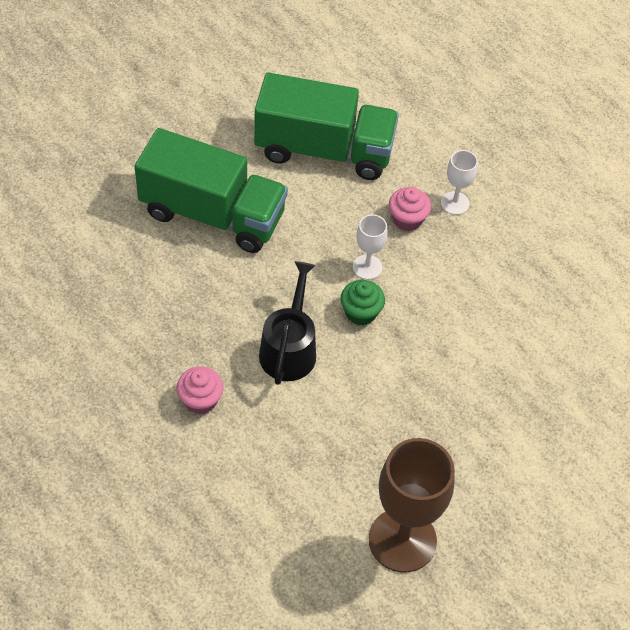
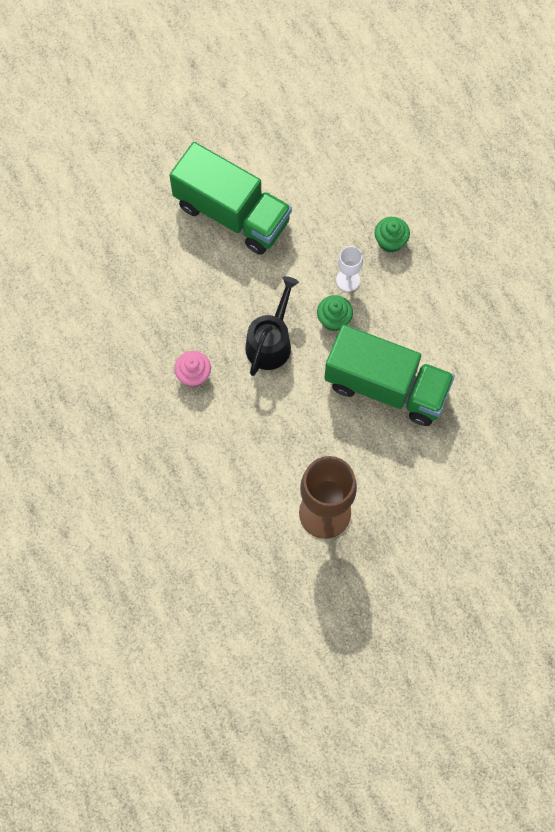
camera: 15 degrees right, 15 degrees up
(324, 150) = (335, 166): green truck -> green truck (386, 386)
(407, 219) = (390, 241): pink cupcake -> green cupcake
(455, 203) = (433, 232): white goblet -> none

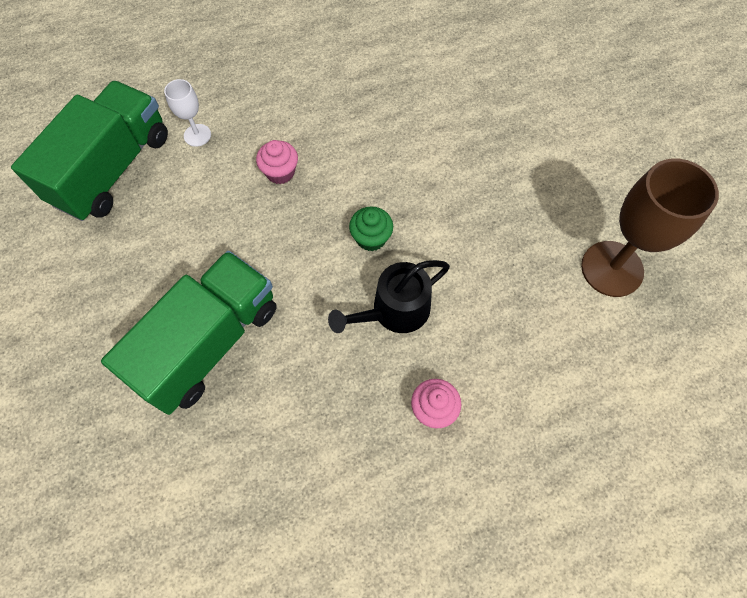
camera: 85 degrees left, 5 degrees down
(270, 342) = (395, 310): black watering can -> black watering can turned 60 degrees counterclockwise
(348, 280) = (322, 219): white goblet -> white goblet (197, 135)
(386, 386) = (458, 193): green truck -> green truck (113, 169)
(390, 241) = (280, 172): green cupcake -> pink cupcake

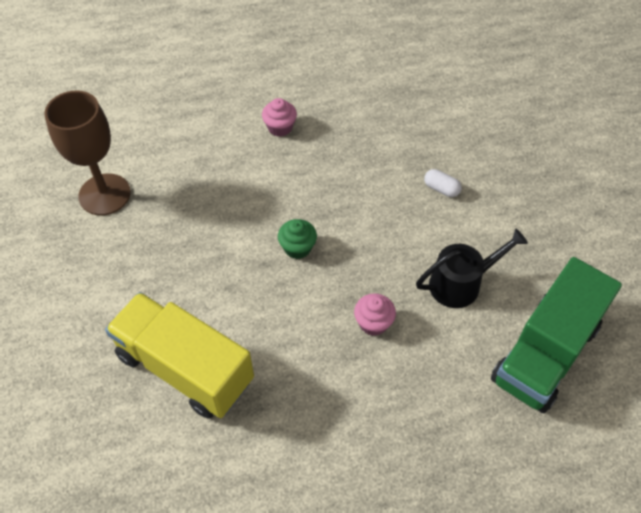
camera: 170 degrees left, 10 degrees down
(197, 135) = (459, 379): white goblet -> none
(209, 343) = (441, 189): green truck -> white capsule
(395, 310) = (291, 190): black watering can -> black watering can (460, 283)
(447, 109) = (185, 368): none -> yellow truck

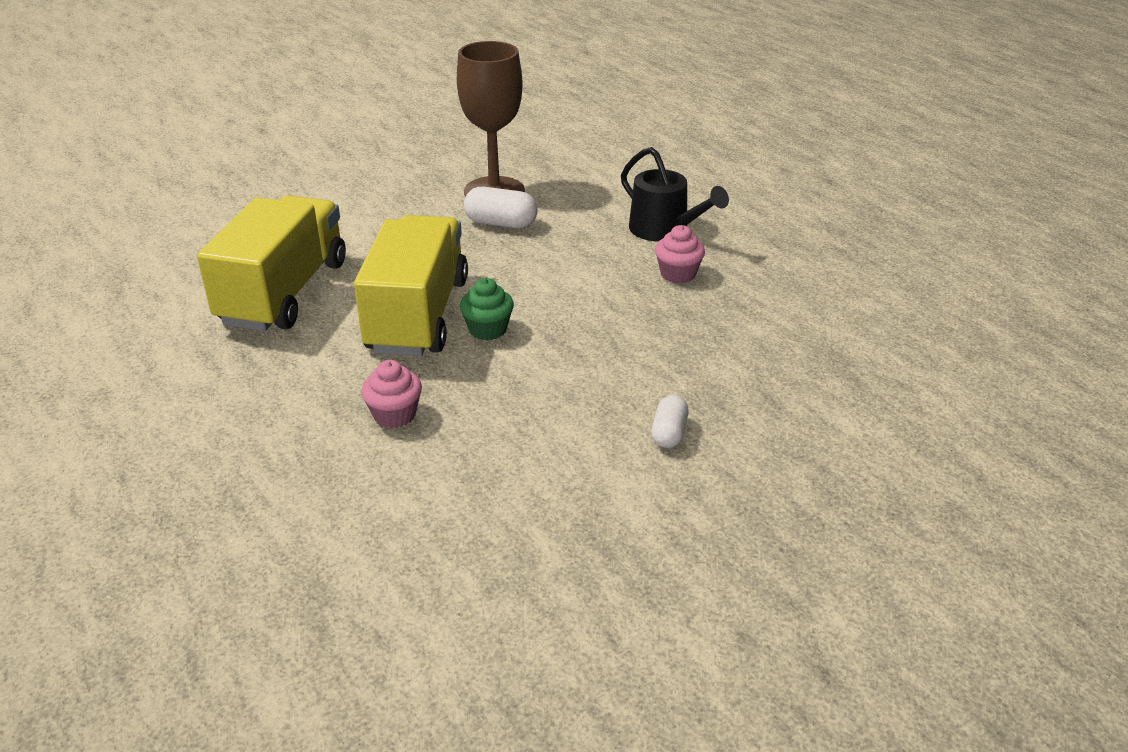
camera: 70 degrees right, 20 degrees down
(157, 203) = (501, 223): none -> white capsule
(261, 285) = (418, 315): none -> yellow truck
(460, 283) = (497, 485): black watering can -> black watering can (664, 230)
(545, 353) = (403, 603): green truck -> none

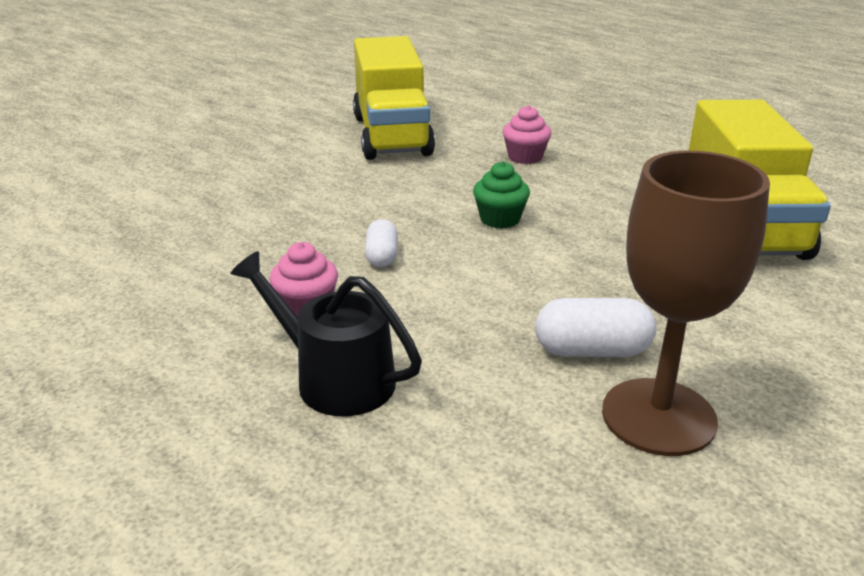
camera: 165 degrees right, 5 degrees down
(418, 315) = (581, 222): yellow truck -> yellow truck (391, 135)
(669, 433) = (302, 171): white capsule -> white capsule (382, 256)

